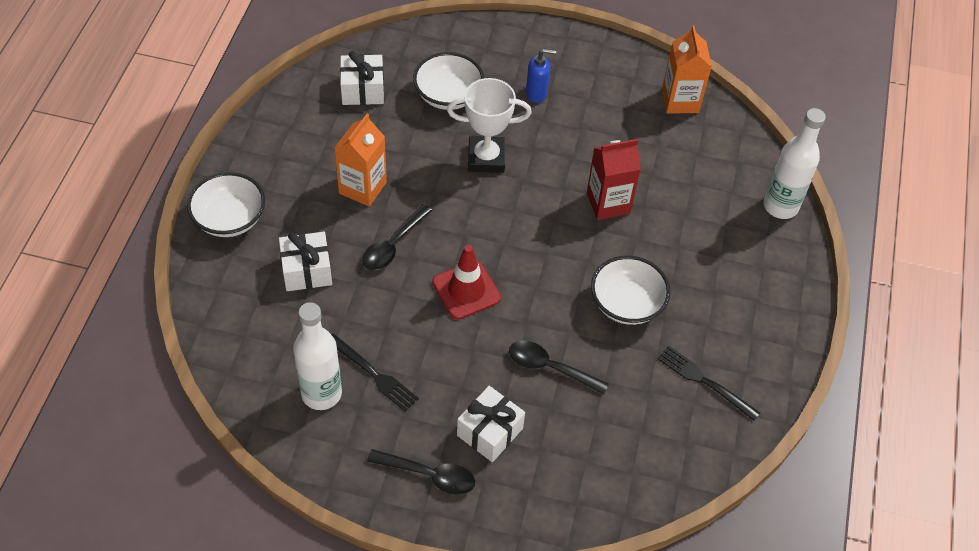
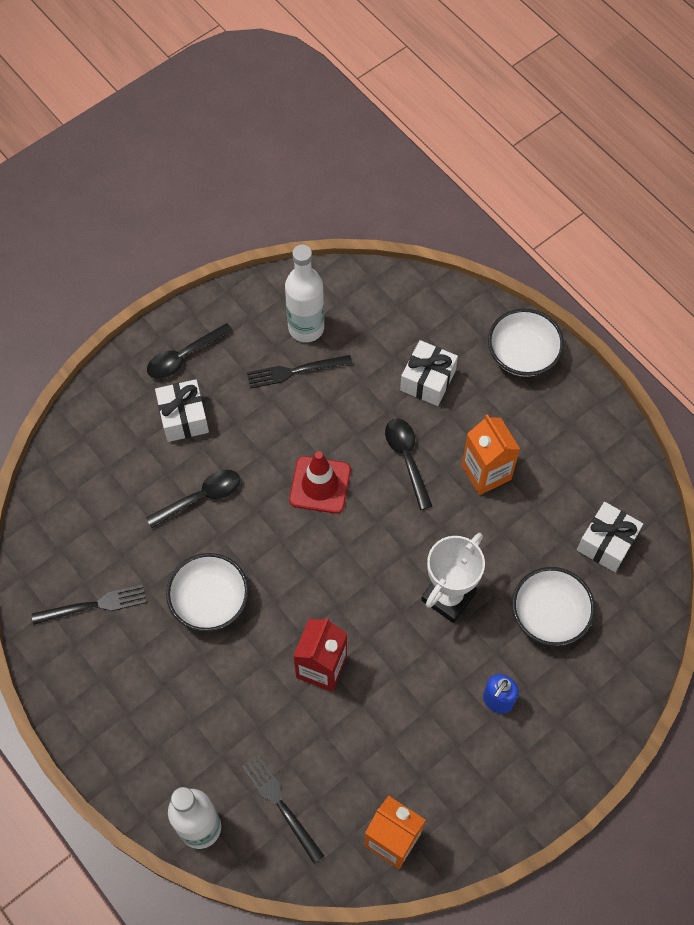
camera: 130 degrees right, 10 degrees up
(720, 171) = (281, 805): none -> black fork

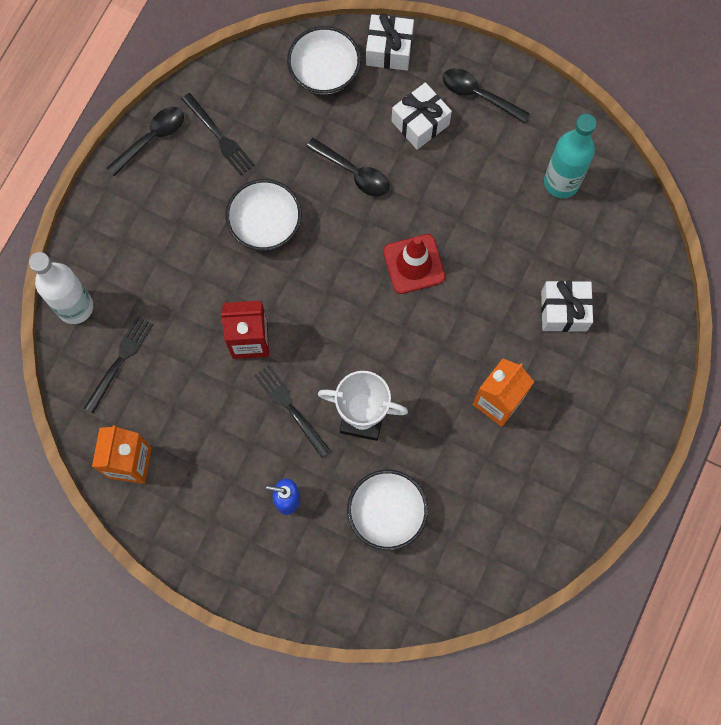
camera: 65 degrees right, 10 degrees up
(295, 371) = (513, 193): black fork -> black fork (290, 408)
(306, 328) = (561, 182): white bottle -> turquoise bottle
(407, 458) = (476, 326): black spoon -> black spoon (152, 138)
(522, 354) = (636, 385): white bowl -> white bowl (324, 72)
(606, 543) = (481, 537): white gift -> white gift (389, 50)

